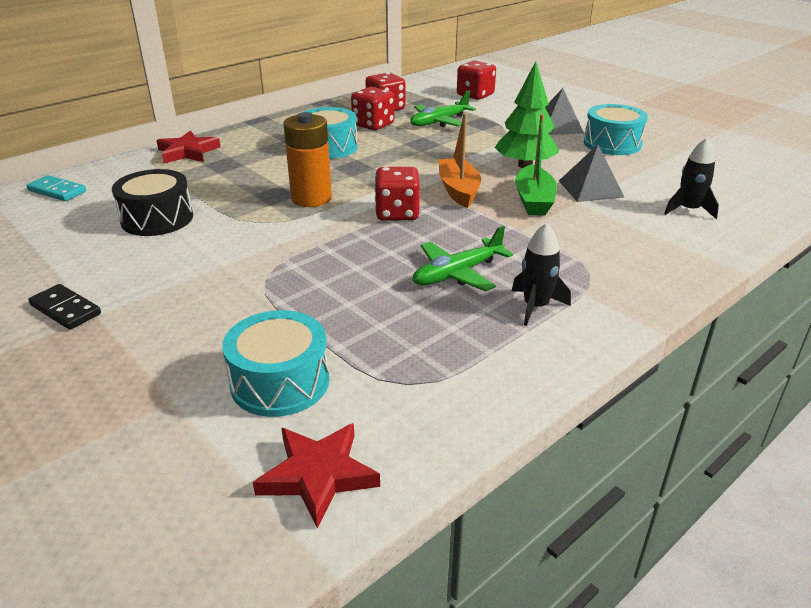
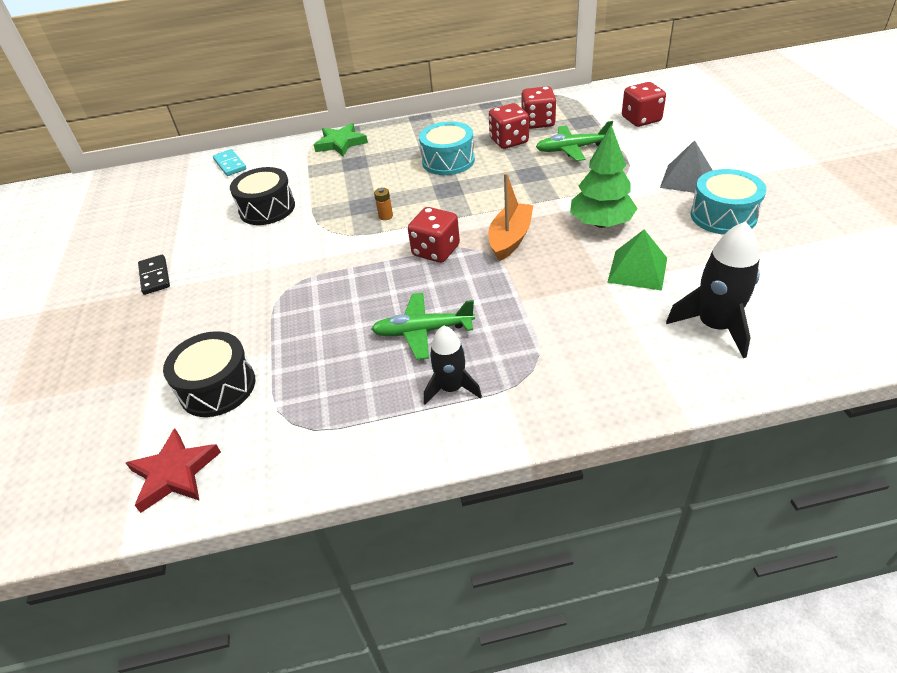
camera: 35 degrees right, 10 degrees up
(188, 152) = (341, 143): red star -> green star
(280, 382) = (217, 387): turquoise drum -> black drum
(311, 198) = (385, 216): orange battery -> orange battery, size x0.41
(533, 200) = (566, 269): green boat -> none
(590, 189) = (637, 269): grey pyramid -> green pyramid
(688, 210) = (714, 326): black rocket -> black rocket, size x1.50

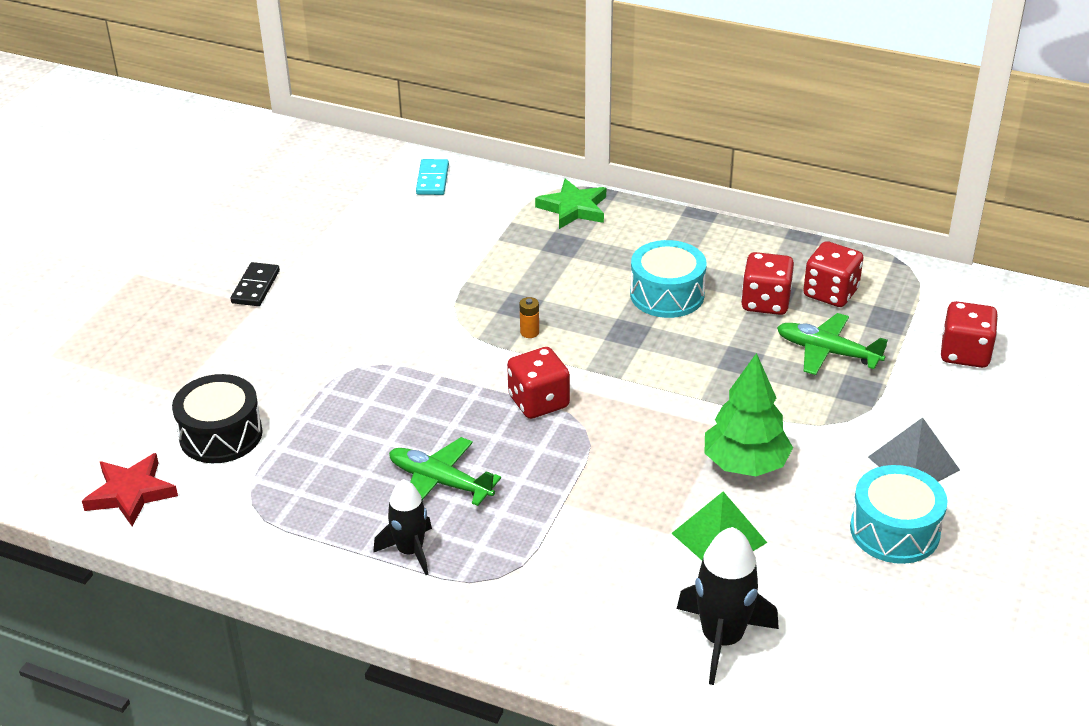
camera: 30 degrees right, 5 degrees down
(267, 208) = (421, 259): black drum -> none
(510, 239) = (628, 429): orange boat -> none

